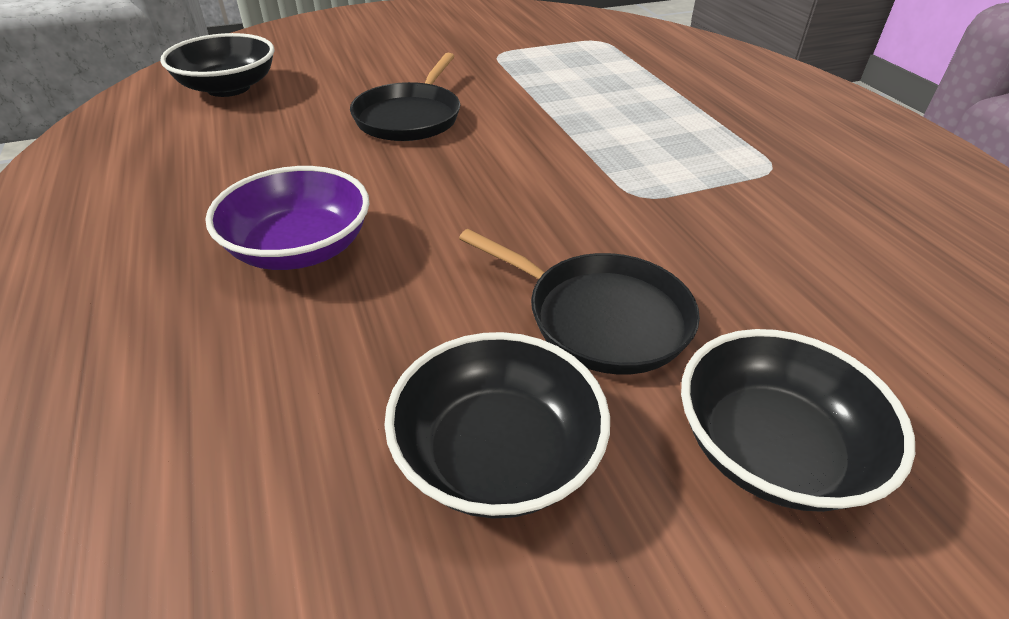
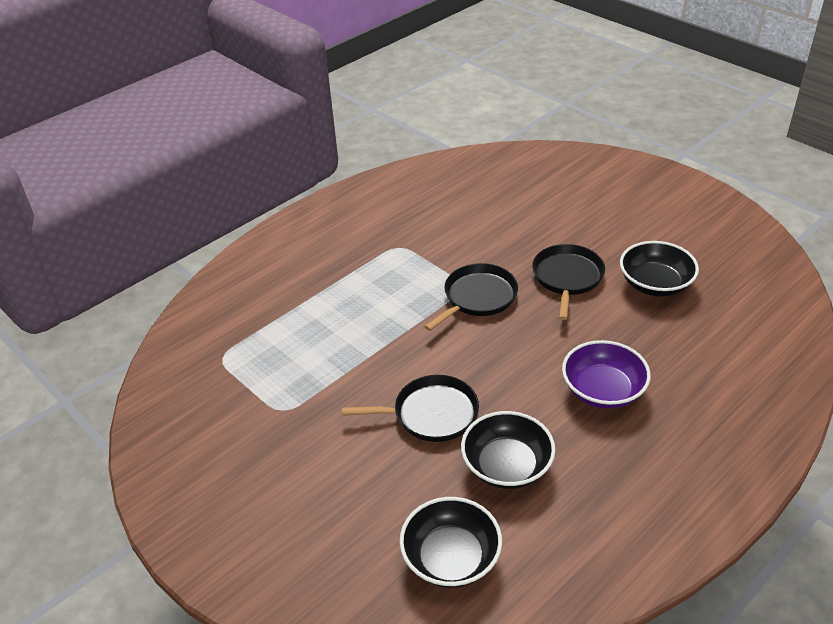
camera: 110 degrees left, 0 degrees up
(603, 202) = (477, 297): none -> black pan
(771, 449) = (599, 229): black bowl -> black bowl (507, 466)

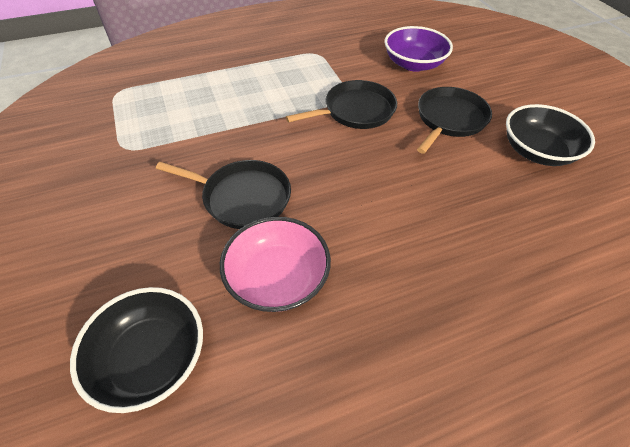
camera: 20 degrees right, 10 degrees up
(507, 466) = (277, 278): black bowl -> pink bowl
(603, 390) = (425, 237): purple bowl -> purple bowl (413, 64)

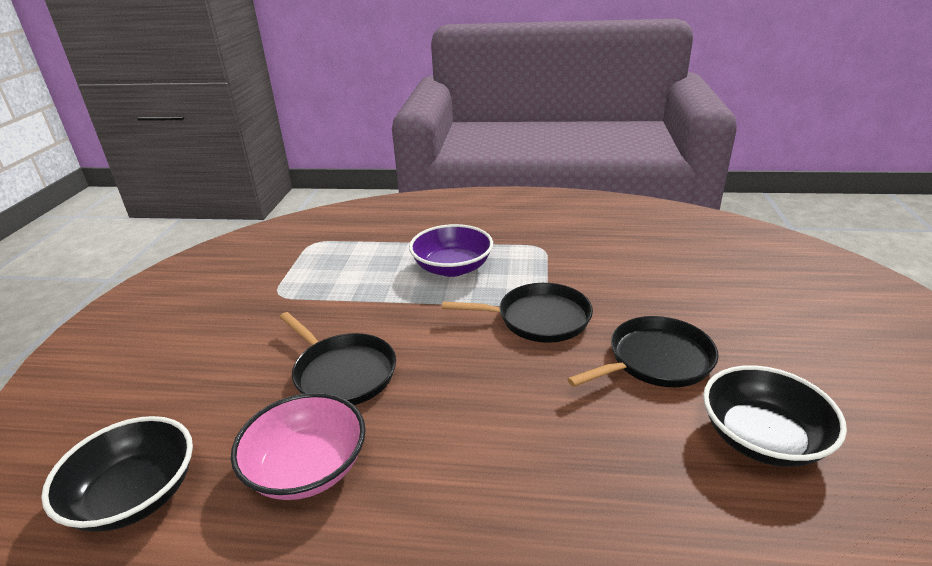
camera: 30 degrees right, 20 degrees down
(413, 64) = (656, 284): purple bowl -> purple bowl (452, 268)

